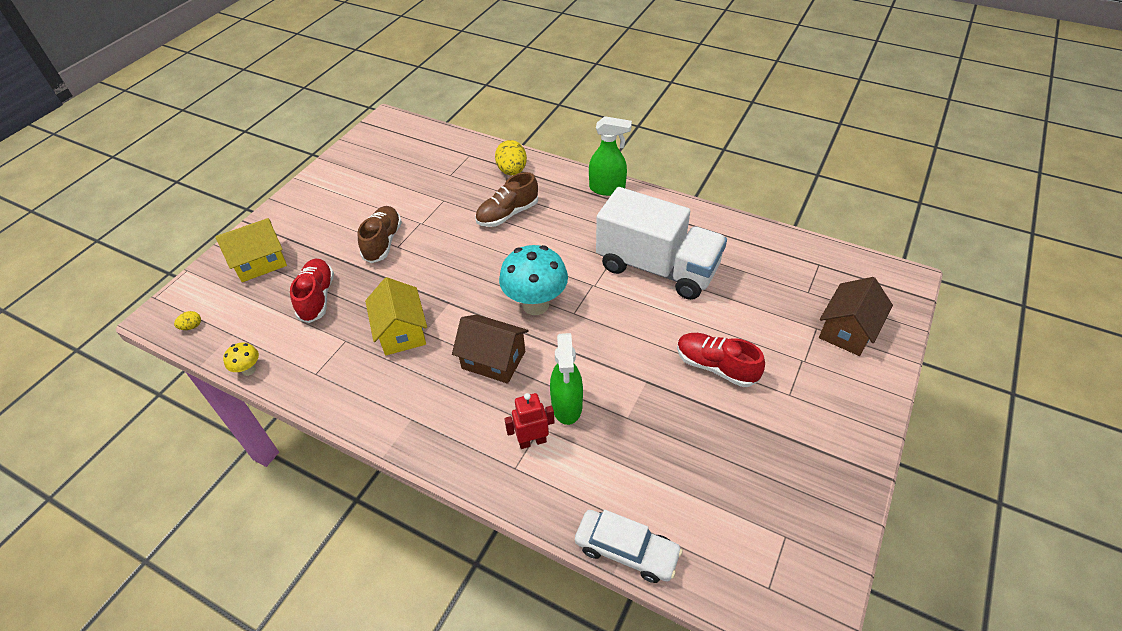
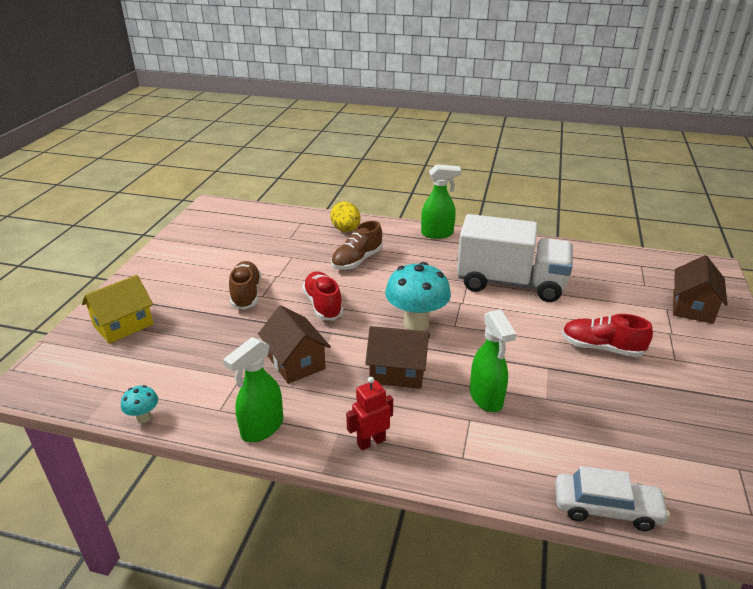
camera: 15 degrees left, 15 degrees down
(192, 326) = (64, 389): yellow egg -> none
(249, 370) = (144, 417): yellow mushroom -> turquoise mushroom
(317, 298) = (196, 346): red shoe -> red shoe (323, 305)
(345, 400) = (262, 428): none -> green spray bottle
(401, 331) = (296, 362): yellow house -> brown house
(532, 441) = (468, 432): red robot -> red robot (371, 442)

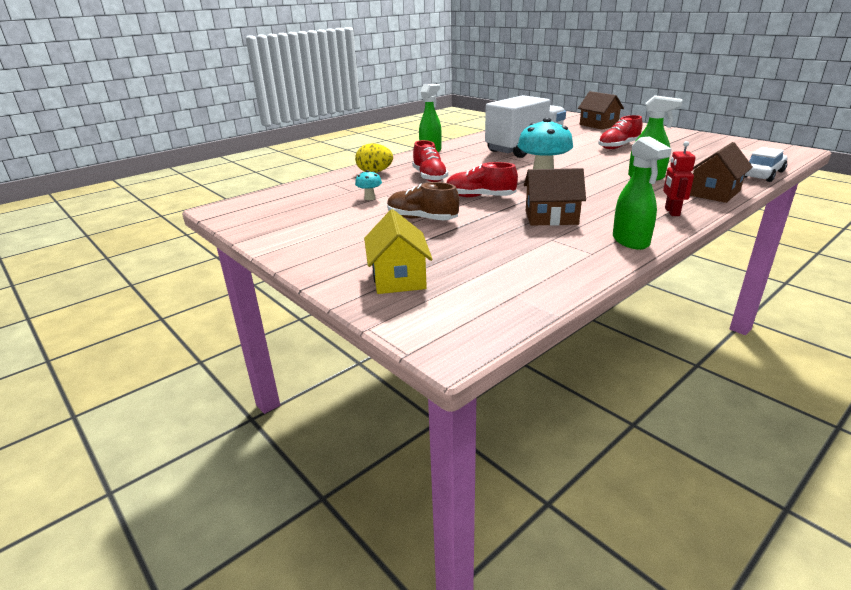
camera: 55 degrees left, 5 degrees down
(144, 417) = (577, 285): turquoise mushroom -> turquoise mushroom (369, 198)
(357, 260) = (429, 177): brown shoe -> red shoe
(397, 372) = (596, 192): brown house -> brown house (714, 193)

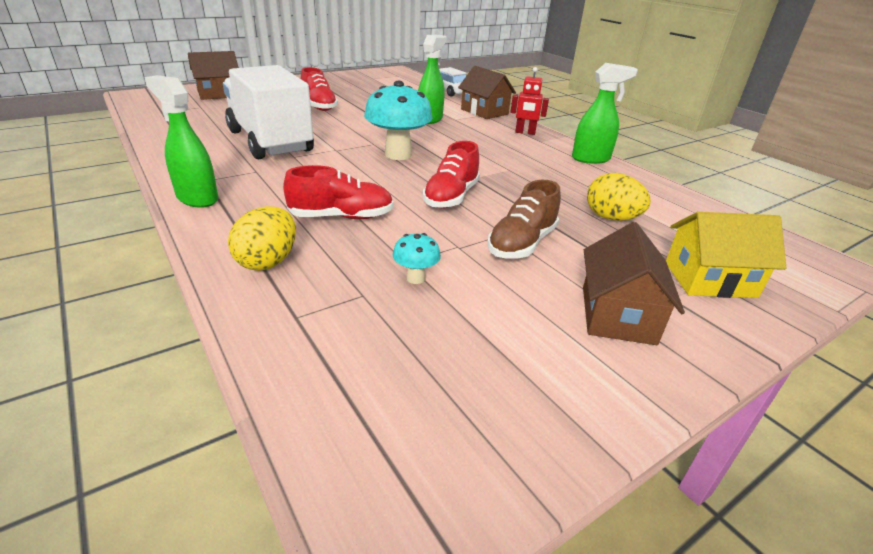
camera: 85 degrees left, 5 degrees up
(486, 247) = (611, 218): none -> yellow egg
(551, 217) = (530, 175): brown house -> brown house (617, 314)

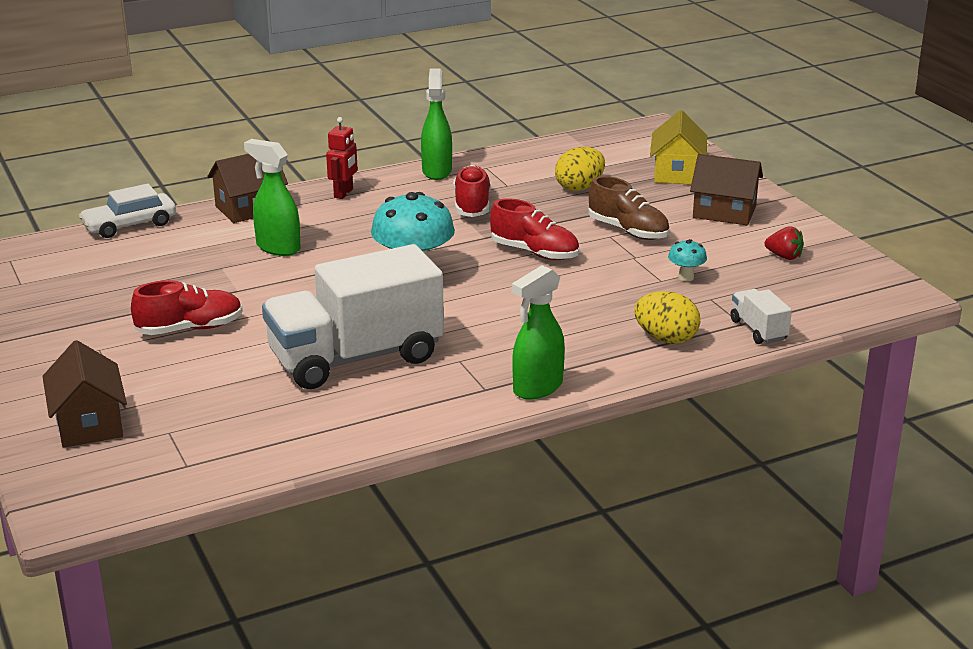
camera: 80 degrees left, 5 degrees down
(274, 330) = (758, 330): none -> white truck
(341, 217) = (580, 307): red shoe -> red shoe (472, 205)
(500, 367) = (784, 256): none -> red strawberry

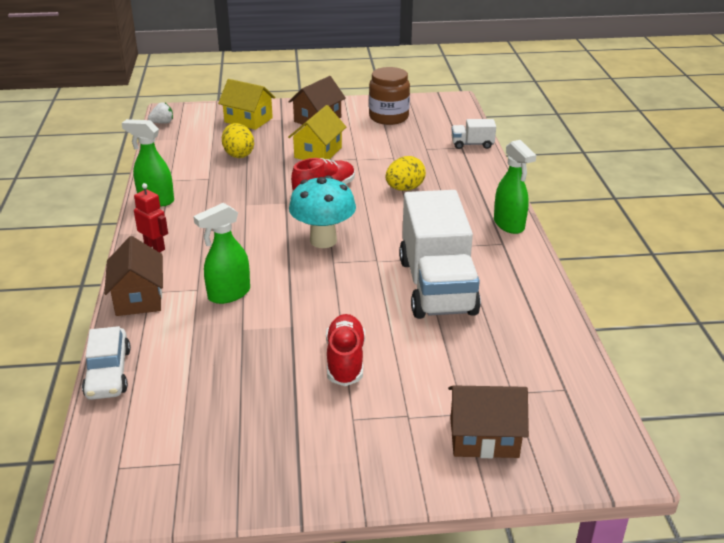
camera: 70 degrees left, 5 degrees up
(472, 205) = (229, 197): red shoe -> none
(619, 131) = (162, 123): none -> white strawberry
(628, 231) = (318, 153): brown shoe -> yellow house
(666, 339) = (468, 172): yellow egg -> yellow egg (404, 189)
(686, 277) = (395, 149): turquoise mushroom -> none
(784, 256) = (388, 117): red strawberry -> brown jar

